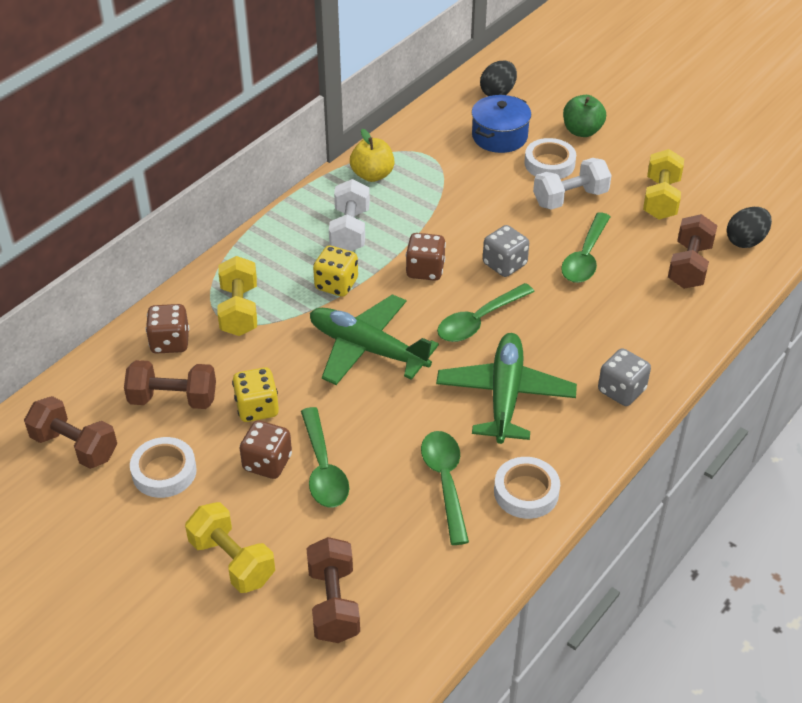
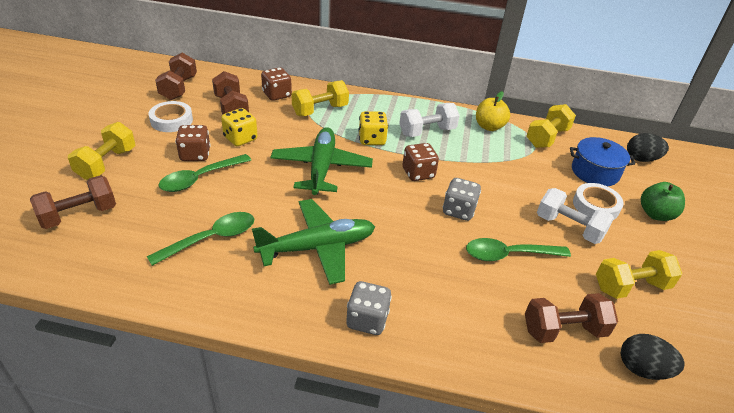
camera: 60 degrees right, 5 degrees down
(421, 140) = (547, 137): none -> yellow dumbbell
(479, 321) = (387, 213): green spoon -> none
(526, 492) = (219, 287): white tape -> none

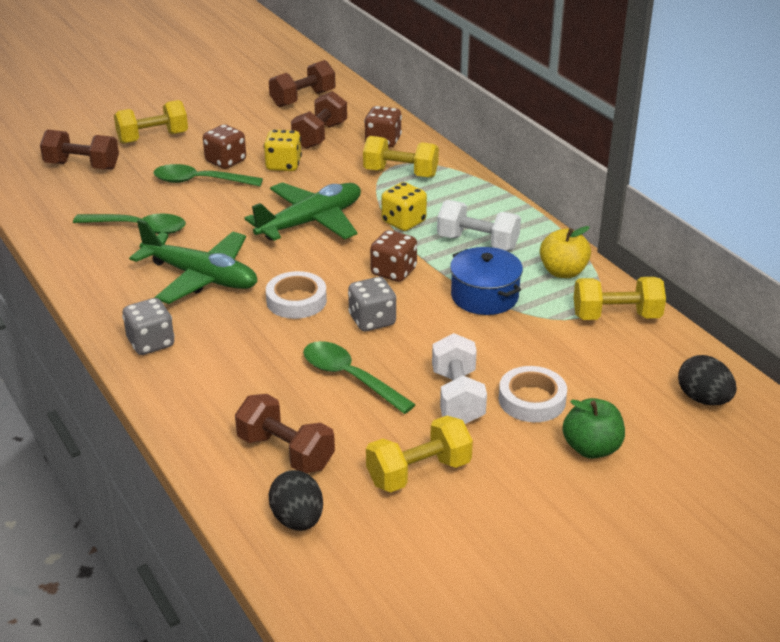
camera: 50 degrees right, 5 degrees down
(171, 120) = (252, 125): white tape -> white tape (296, 300)
(595, 172) = (603, 375): blue pot -> blue pot (484, 296)
(631, 286) = (418, 472): yellow dumbbell -> yellow dumbbell turned 60 degrees counterclockwise

